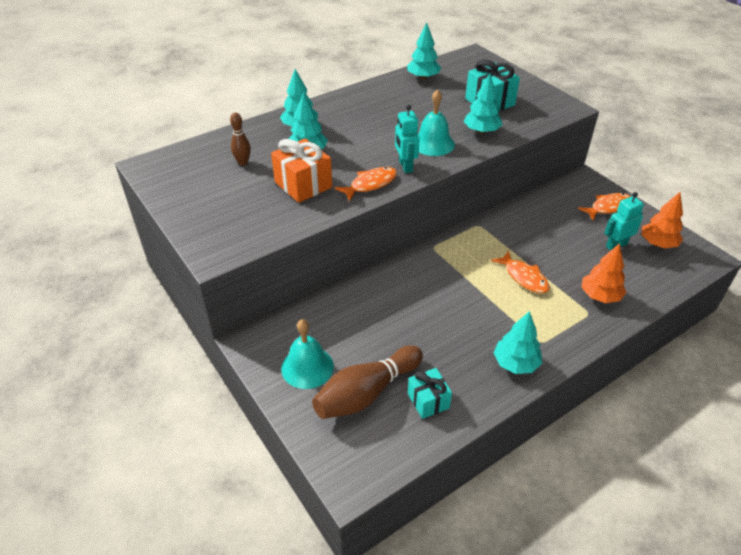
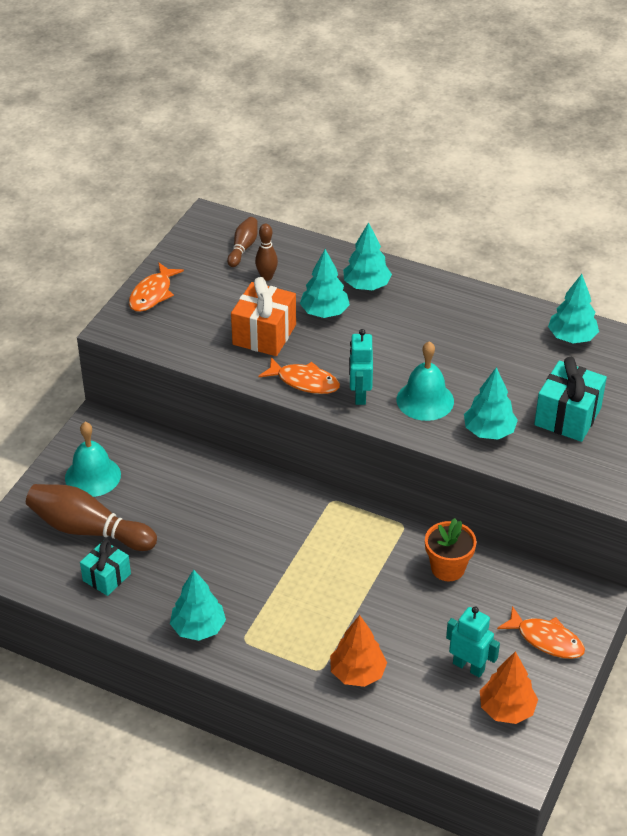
camera: 60 degrees right, 0 degrees up
(198, 162) = (243, 248): none -> brown bowling pin
(405, 166) = (360, 395): turquoise robot -> turquoise robot turned 45 degrees counterclockwise
(524, 277) = (339, 595): orange fish -> orange fish (152, 294)
(528, 222) = (448, 568): none -> orange flower pot

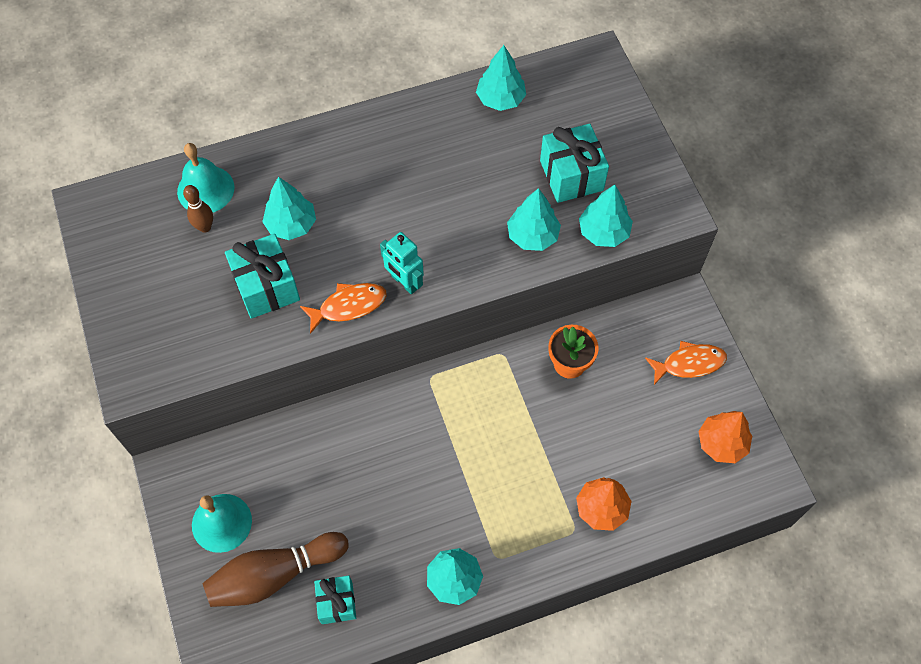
camera: 45 degrees left, 20 degrees up
(152, 294) = (124, 324): orange fish -> none
(243, 248) = (151, 213): brown bowling pin -> none
(264, 334) = (266, 287): orange gift -> turquoise gift
(366, 286) = (296, 171): turquoise tree -> turquoise tree (603, 232)
(425, 400) = (457, 246): turquoise bell -> turquoise bell (205, 189)
(468, 666) = (665, 432): turquoise robot -> none

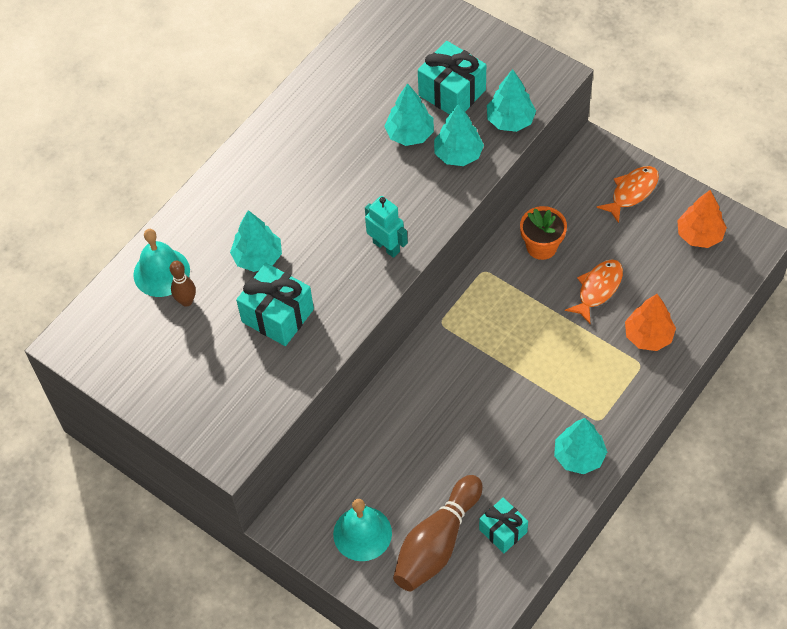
camera: 30 degrees left, 5 degrees down
(349, 306) = (357, 290): orange fish -> orange fish (598, 289)
(404, 282) = (386, 247): turquoise robot -> turquoise robot turned 150 degrees counterclockwise
(500, 99) = (349, 66): turquoise tree -> turquoise tree (410, 134)

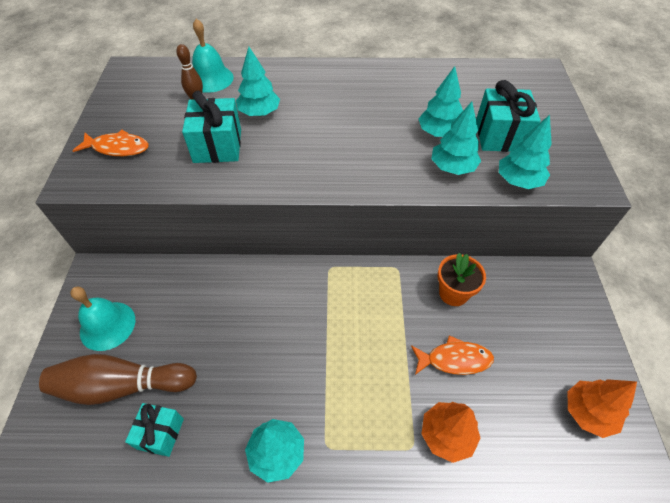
camera: 50 degrees right, 5 degrees down
(386, 247) = (328, 171): turquoise robot -> none
(632, 192) = (567, 327): orange fish -> orange fish (118, 148)

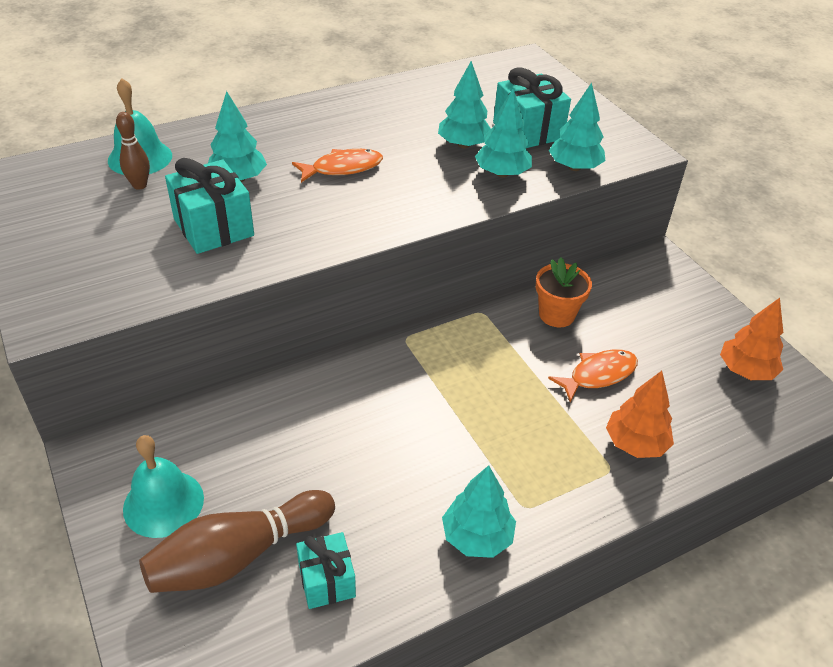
camera: 30 degrees left, 10 degrees down
(118, 148) = (76, 268): orange fish -> orange fish (343, 168)

